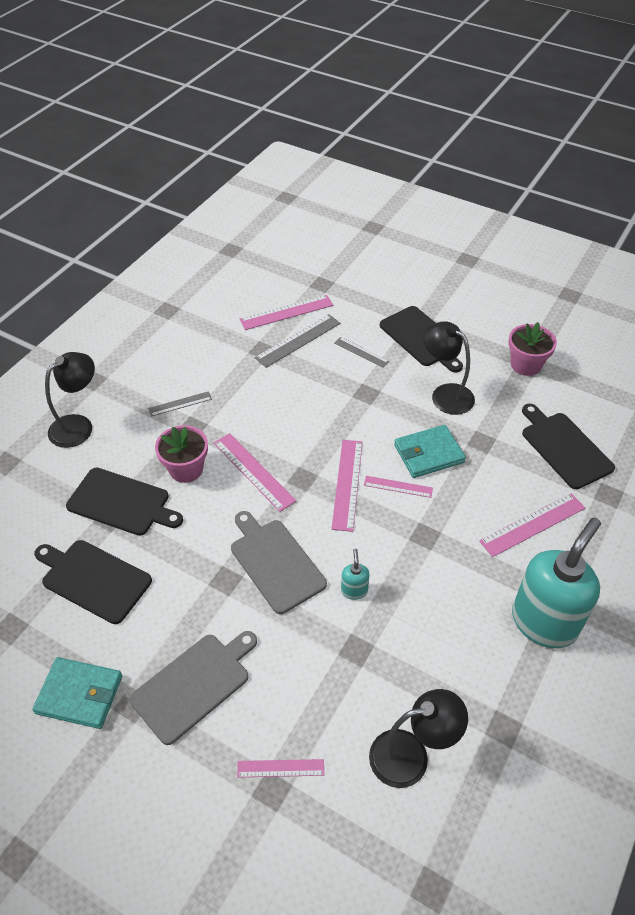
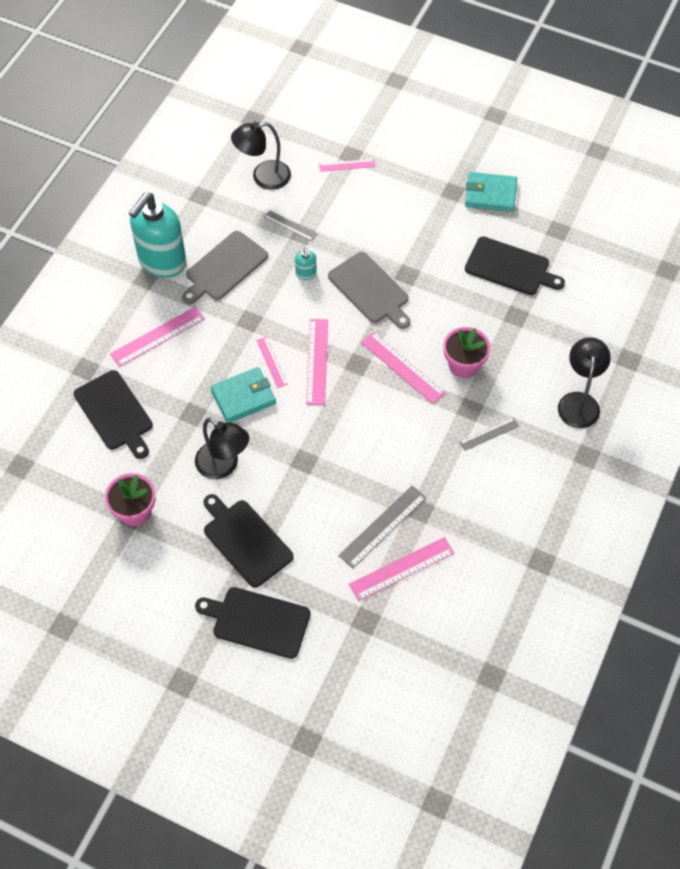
camera: 175 degrees right, 10 degrees up
(78, 425) = (579, 402): black lamp -> black lamp turned 150 degrees clockwise
(122, 503) = (510, 330): black cutting board -> black cutting board (257, 621)
(194, 684) = (413, 205): grey cutting board -> grey cutting board (224, 268)
(361, 352) = (312, 515): grey ruler -> grey ruler (290, 225)
(398, 487) = (272, 362): pink ruler -> pink ruler turned 60 degrees clockwise

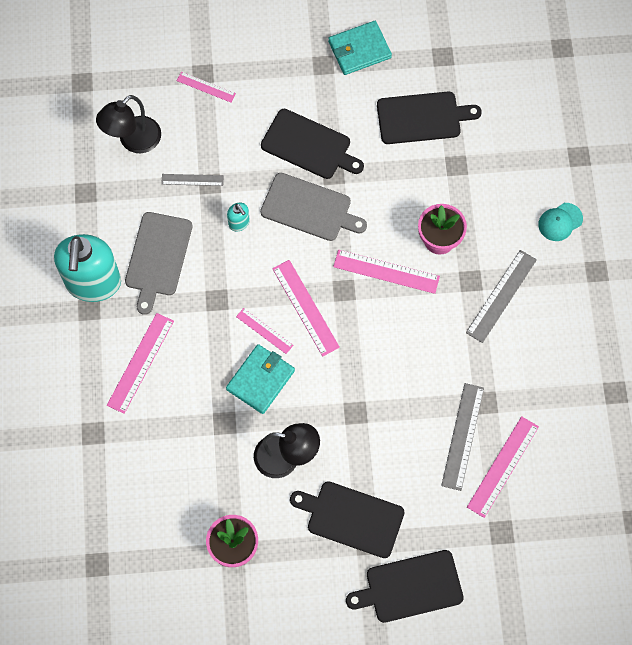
camera: 30 degrees left, 10 degrees up
(115, 413) = (151, 462): black cutting board -> black cutting board (309, 145)
(347, 165) = (206, 87): pink ruler -> pink ruler turned 60 degrees clockwise
(489, 434) = (501, 296): grey ruler -> grey ruler, size x1.66
(579, 402) = (560, 222): black lamp -> turquoise cap

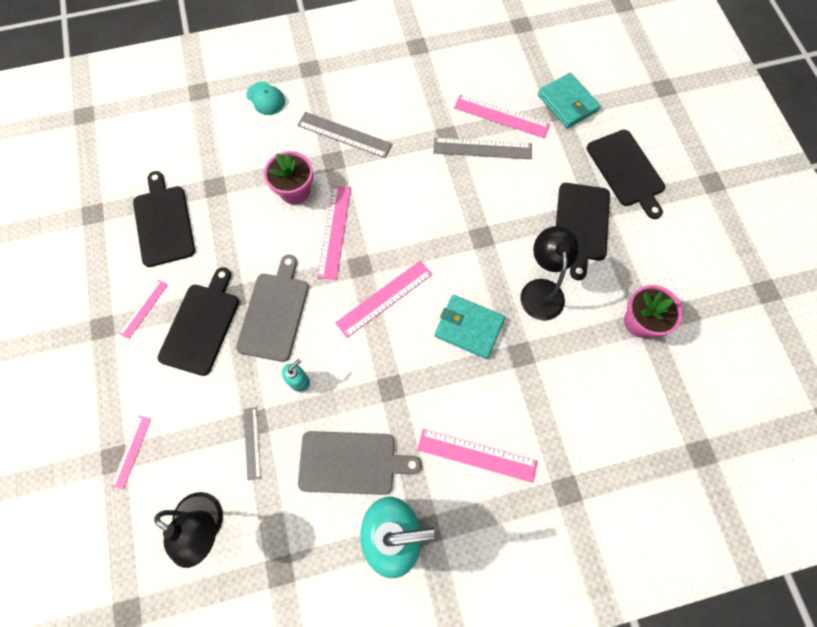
camera: 100 degrees left, 0 degrees up
(264, 331) = (416, 333): pink ruler -> pink ruler (144, 308)
(359, 50) = (83, 293): turquoise wallet -> turquoise wallet (567, 103)

